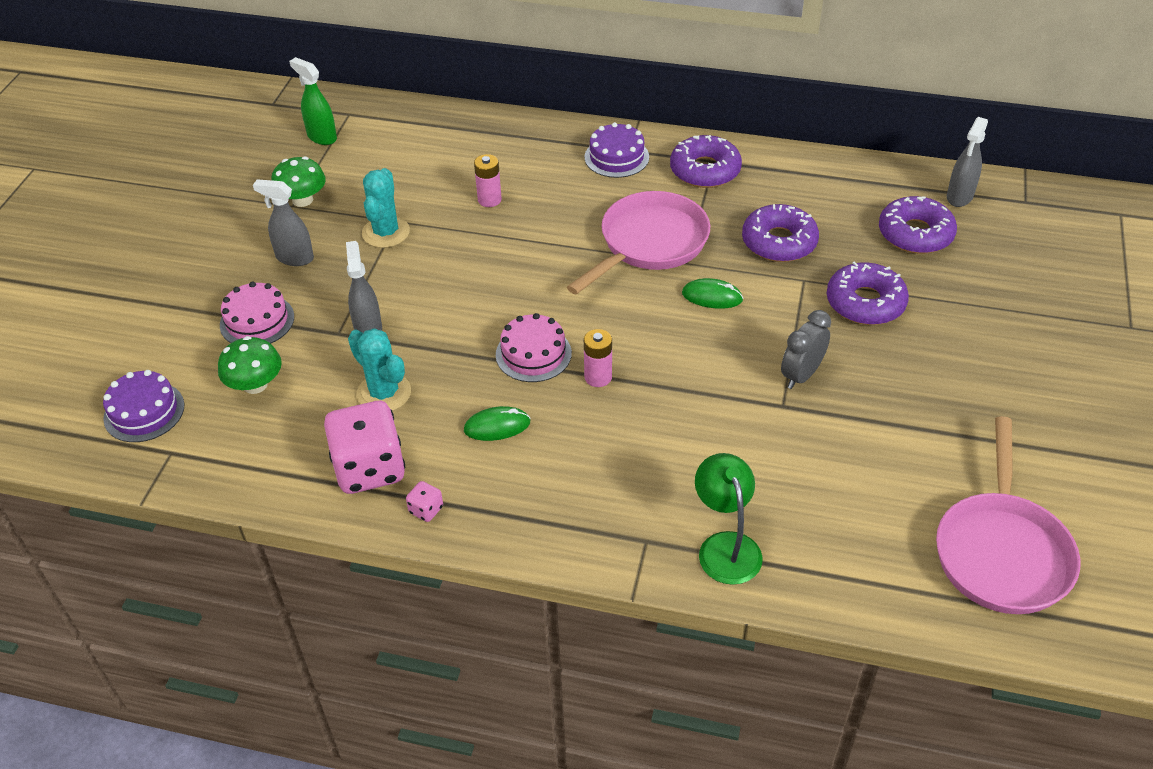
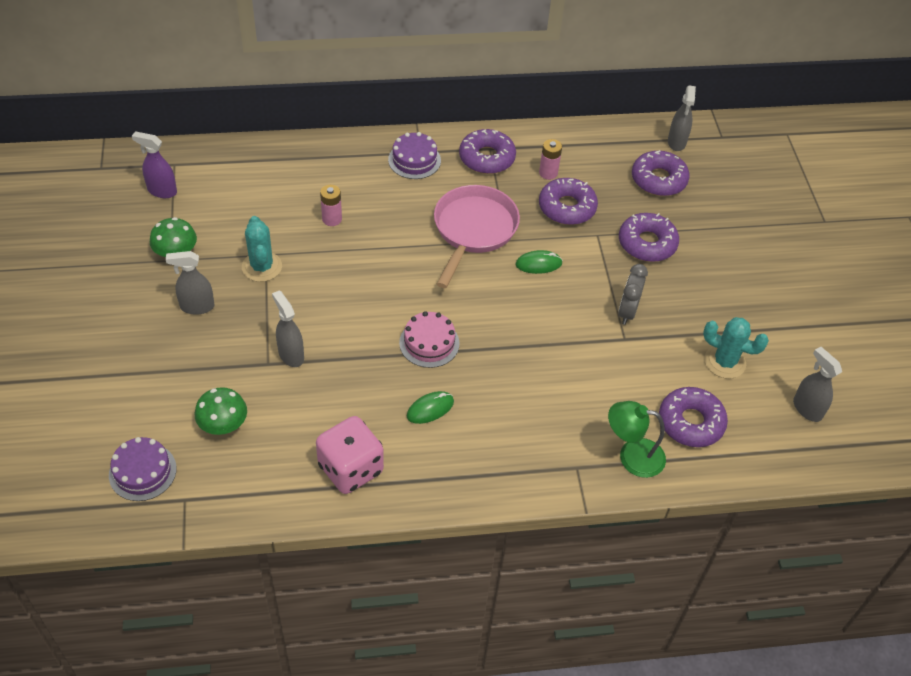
camera: 25 degrees left, 5 degrees up
(257, 321) = (195, 369): pink cake -> none
(321, 137) = (162, 191): green spray bottle -> purple spray bottle
(384, 393) = (330, 404): turquoise cactus -> turquoise cactus (725, 362)
(426, 510) = (410, 489): pink dice -> none
(598, 377) = (485, 350): pink battery -> pink battery (548, 173)
(725, 546) = (632, 456): green lamp -> green lamp turned 45 degrees counterclockwise
(825, 526) = (690, 422): none -> purple donut
(1001, 552) = (807, 409): pink pan -> grey spray bottle

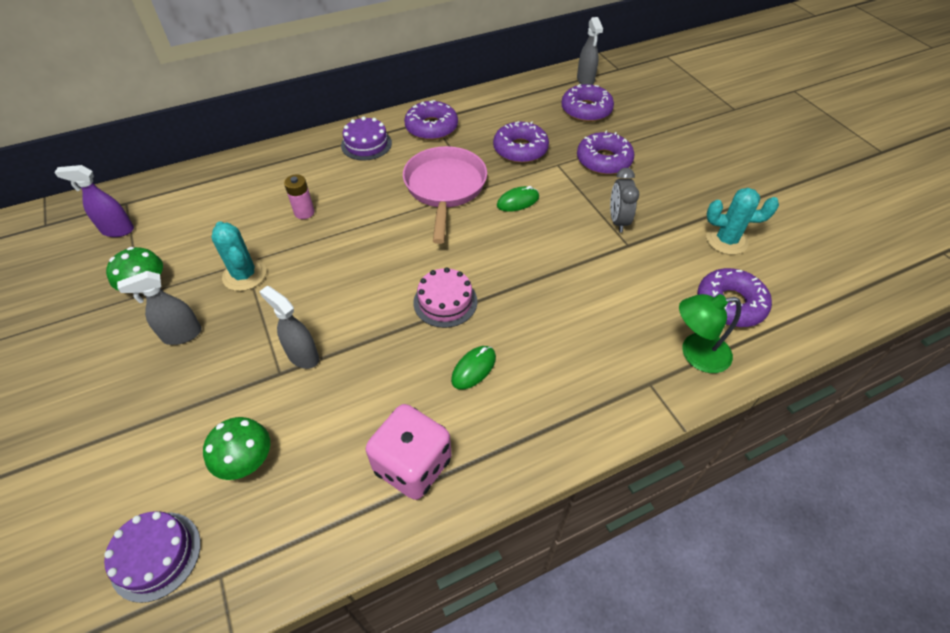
camera: 15 degrees left, 0 degrees up
(548, 173) = (491, 127): pink battery -> none
(807, 409) = (820, 261): grey spray bottle -> none

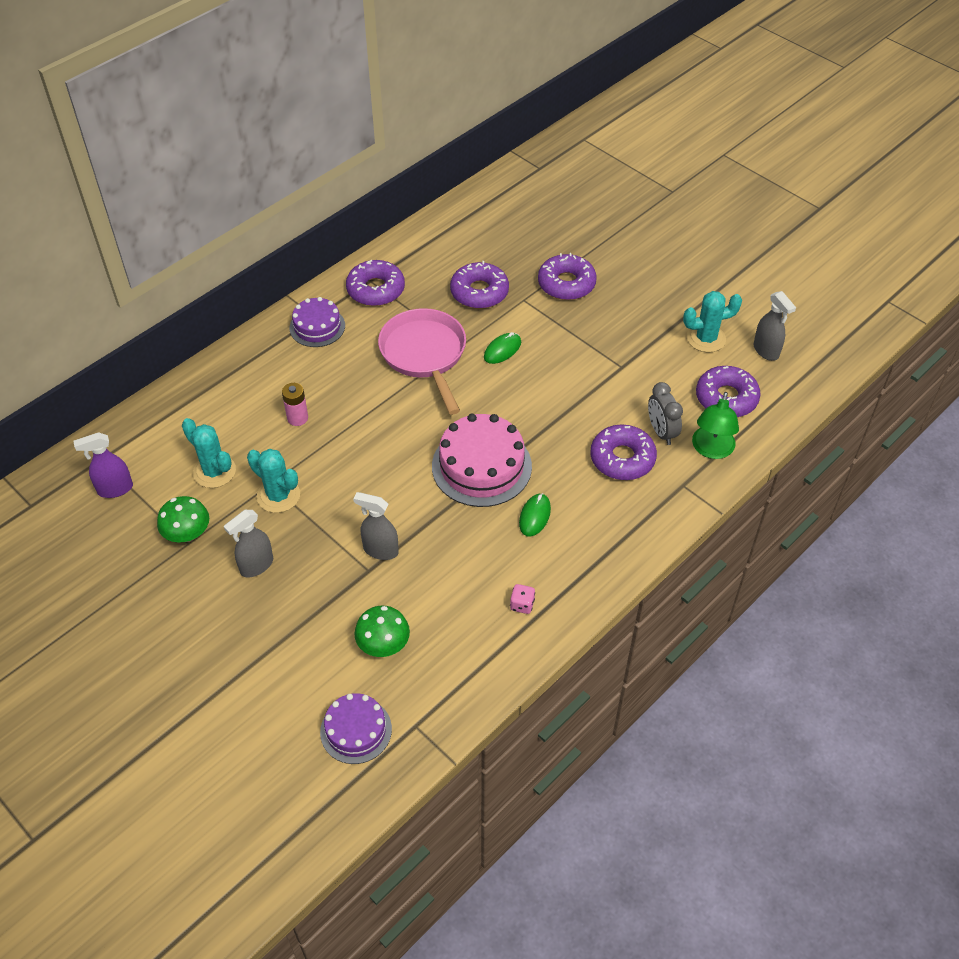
camera: 20 degrees left, 0 degrees up
(206, 238) = (214, 471): none -> turquoise cactus
(413, 465) = (522, 605): pink dice -> pink dice, size x0.41
(445, 301) = (481, 466): pink cake -> pink cake, size x1.64
(585, 80) = (511, 191): grey spray bottle -> grey spray bottle (766, 351)
(586, 110) = (526, 229): purple donut -> purple donut (622, 458)
(618, 221) = (603, 345): grey clock -> grey clock (661, 432)
(695, 354) = (711, 450): green lamp -> green lamp turned 45 degrees counterclockwise

